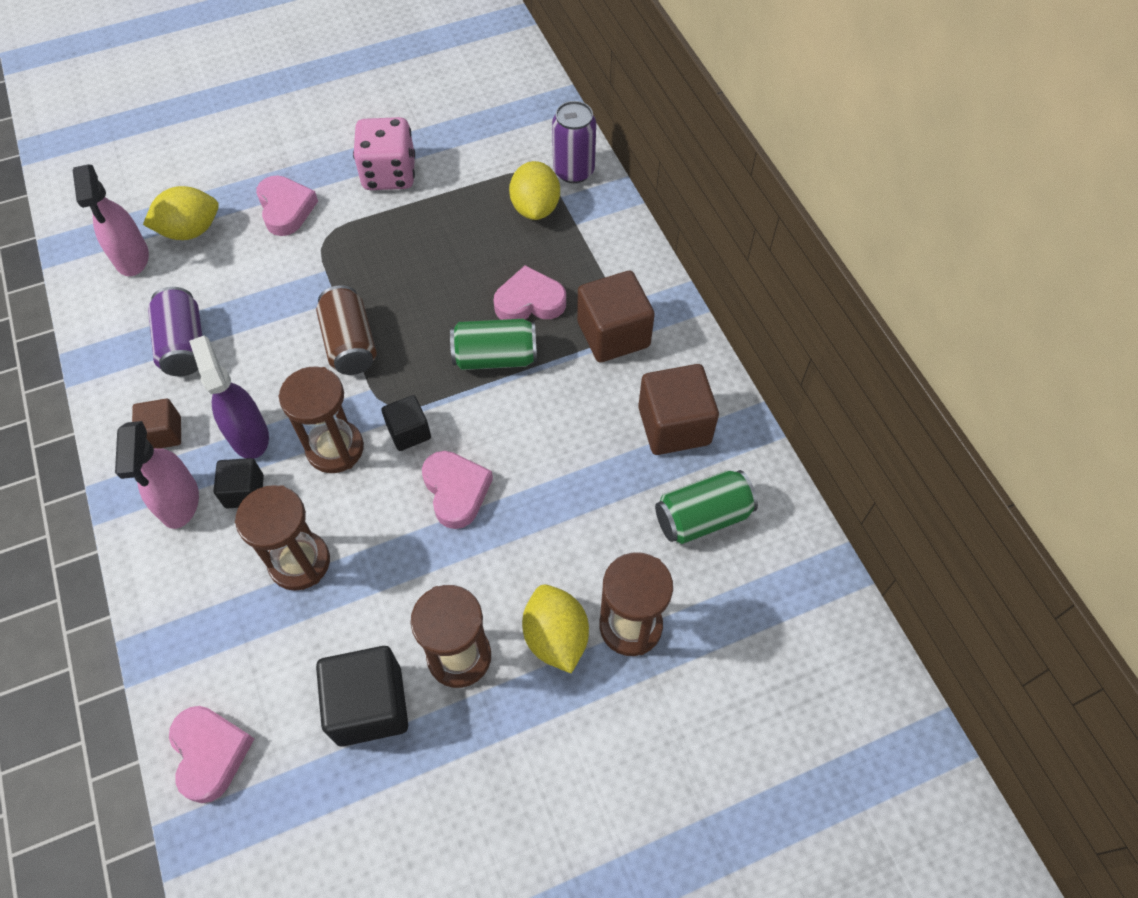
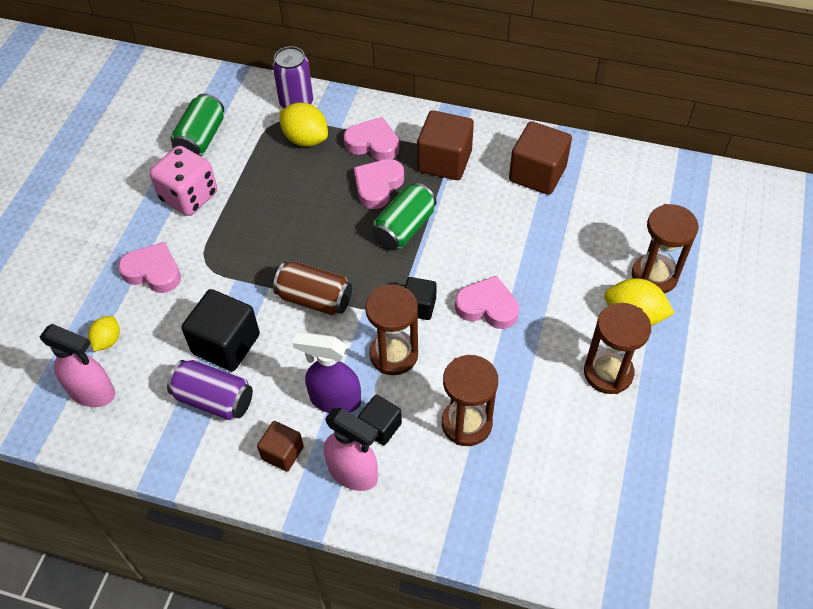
camera: 50 degrees left, 5 degrees down
(190, 231) = (107, 340): yellow lemon -> yellow lemon, size x0.60
(210, 753) = (571, 553): pink heart -> pink heart (373, 143)
(369, 705) = (605, 440): black cube -> black cube (226, 344)
(702, 517) = (610, 199): green can -> green can (201, 138)

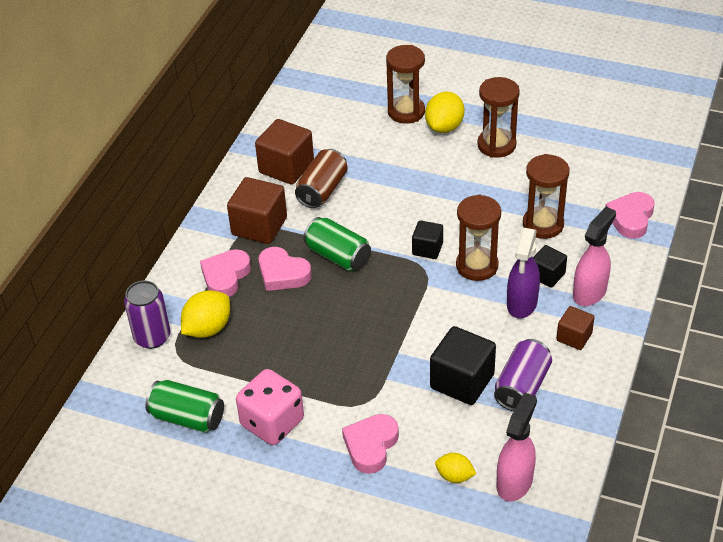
camera: 85 degrees left, 10 degrees down
(315, 299) = (414, 318): brown can -> brown can (322, 190)
(487, 307) = (430, 207): pink heart -> pink heart (630, 218)

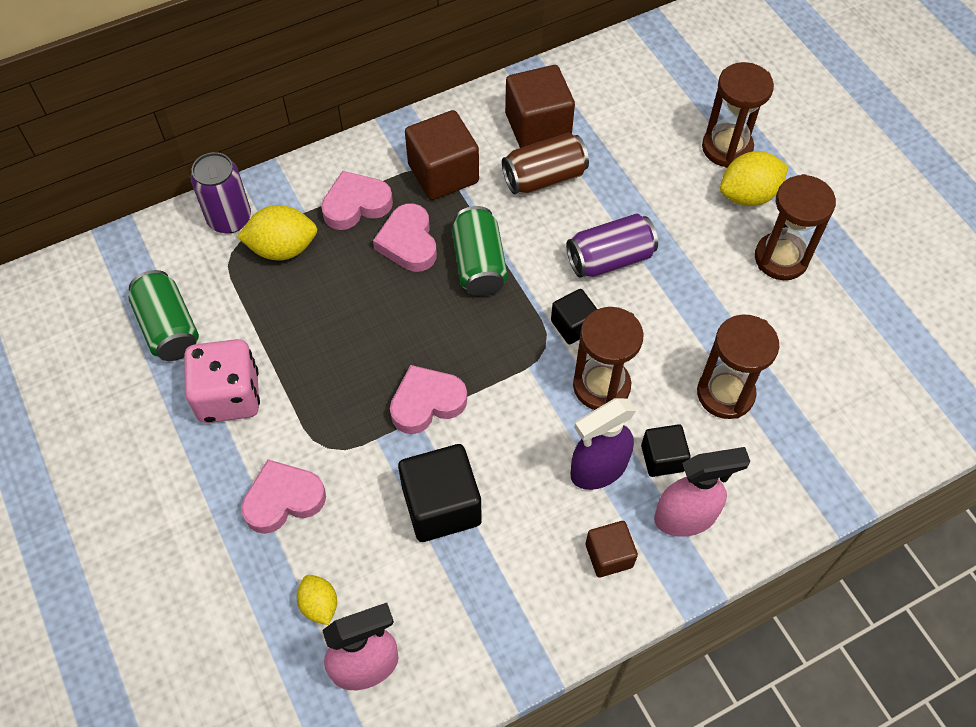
camera: 40 degrees right, 15 degrees up
(522, 386) = (492, 565): purple can -> purple can (610, 259)
(630, 218) = (834, 464): pink heart -> pink heart (426, 402)

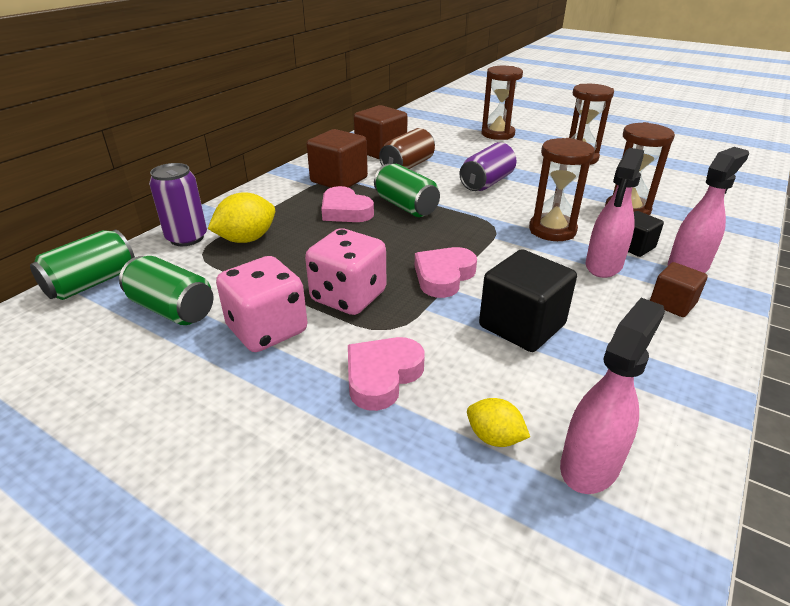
camera: 30 degrees left, 25 degrees down
(121, 255) = (92, 283): none -> green can
(321, 387) = (348, 297): none -> pink dice
(356, 205) = (288, 206): pink heart -> none
(573, 325) = (500, 212): black cube -> none
(598, 469) = (603, 266): purple spray bottle -> pink spray bottle
(748, 195) = (531, 144): yellow lemon -> none

